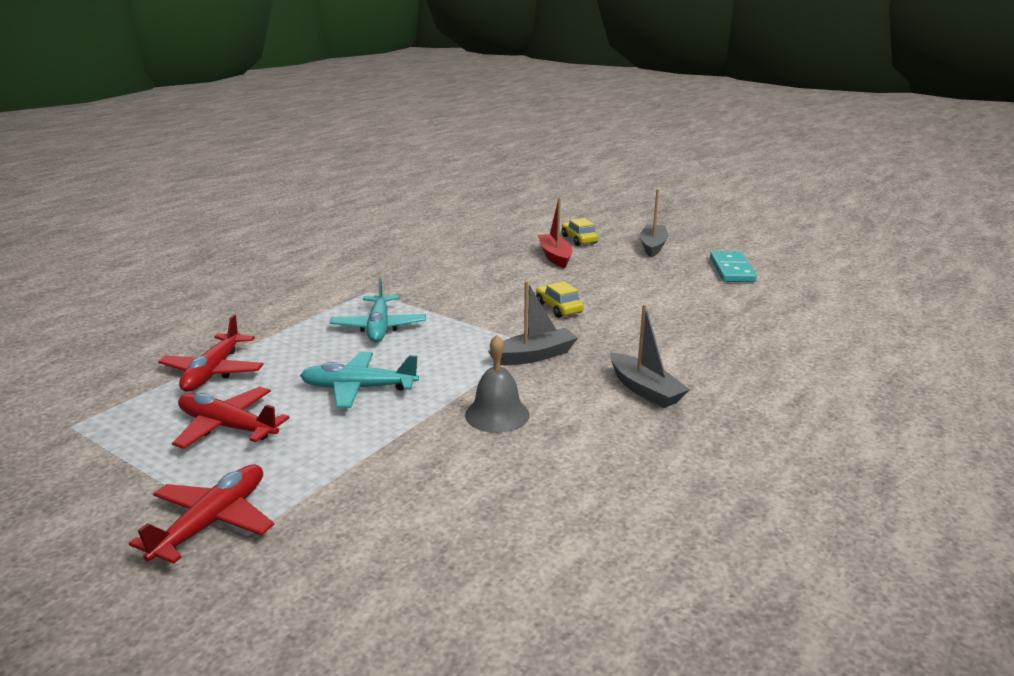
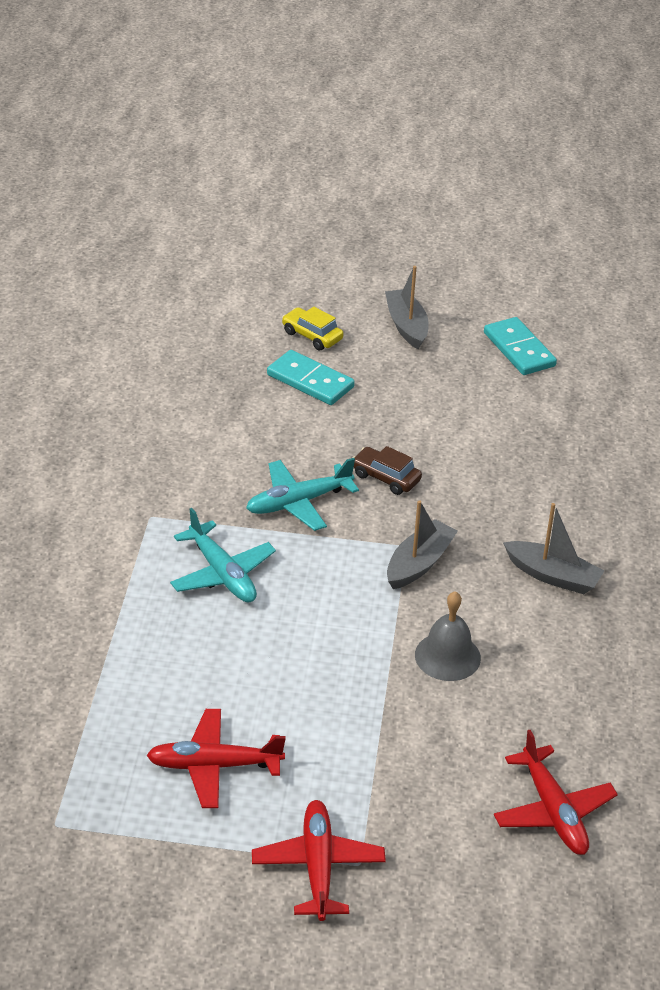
camera: 30 degrees left, 15 degrees up
(213, 372) = (115, 703): red plane -> red plane (553, 811)
(358, 388) = (289, 670): turquoise plane -> turquoise plane (298, 502)
(555, 257) = (310, 381): red boat -> turquoise domino
(558, 308) = (385, 478): yellow car -> brown car

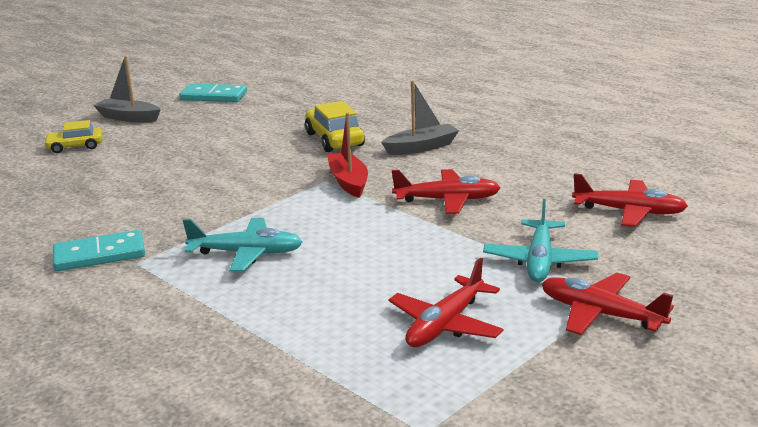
camera: 50 degrees left, 15 degrees down
(298, 502) = (223, 202): turquoise plane -> turquoise plane (539, 261)
(310, 381) = (116, 161): turquoise domino -> turquoise domino (99, 255)
(385, 478) = (252, 167): brown car -> none
(419, 563) = (348, 182): grey boat -> red boat
(447, 656) = (447, 200): grey bell -> red plane
(505, 500) = (334, 139): none -> yellow car

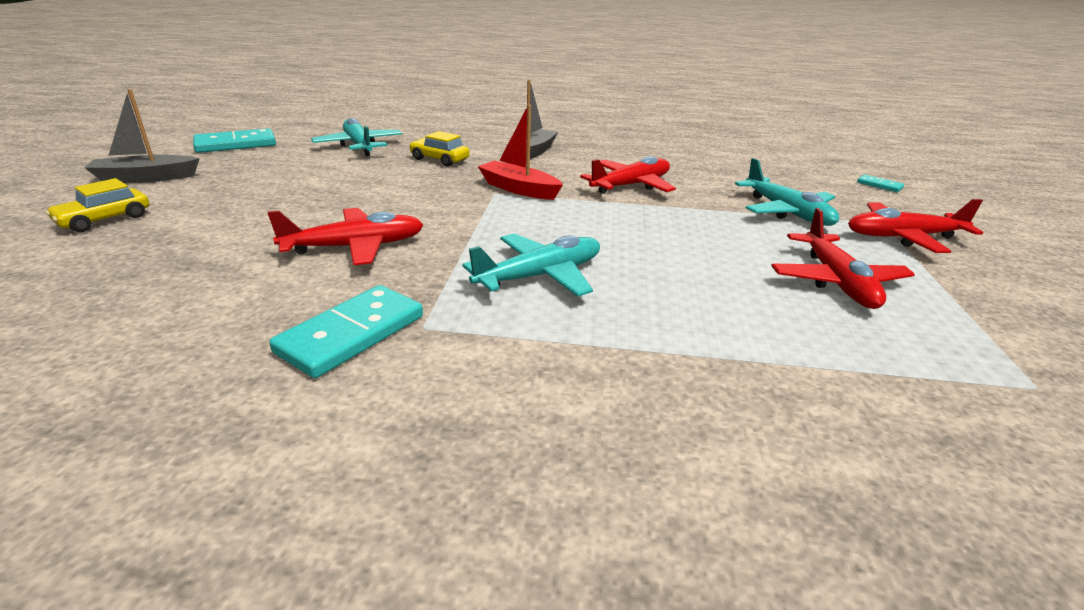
camera: 40 degrees left, 5 degrees up
(295, 113) = (359, 146): none -> turquoise plane
(334, 139) = (439, 159): yellow car -> yellow car, size x0.66
(629, 212) = (765, 167): red plane -> red plane (355, 247)
(716, 263) = (879, 185): none -> turquoise domino

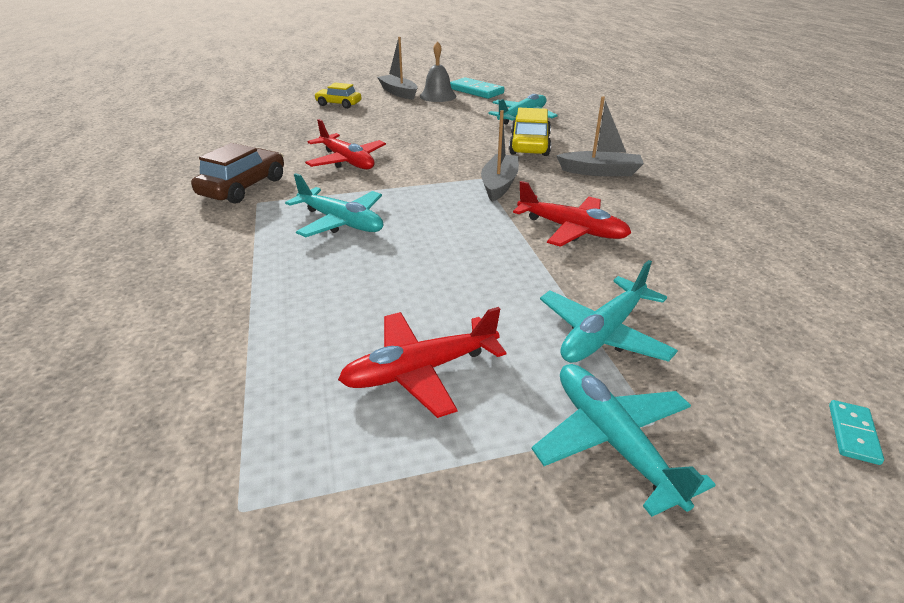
camera: 70 degrees right, 5 degrees up
(211, 163) = (438, 96): none -> grey bell
(351, 334) = (243, 187): turquoise domino -> brown car
(439, 159) = (529, 145): yellow car -> yellow car, size x1.51
(519, 189) = (499, 184): red boat -> grey boat
(903, 237) = (613, 441): red plane -> turquoise plane

